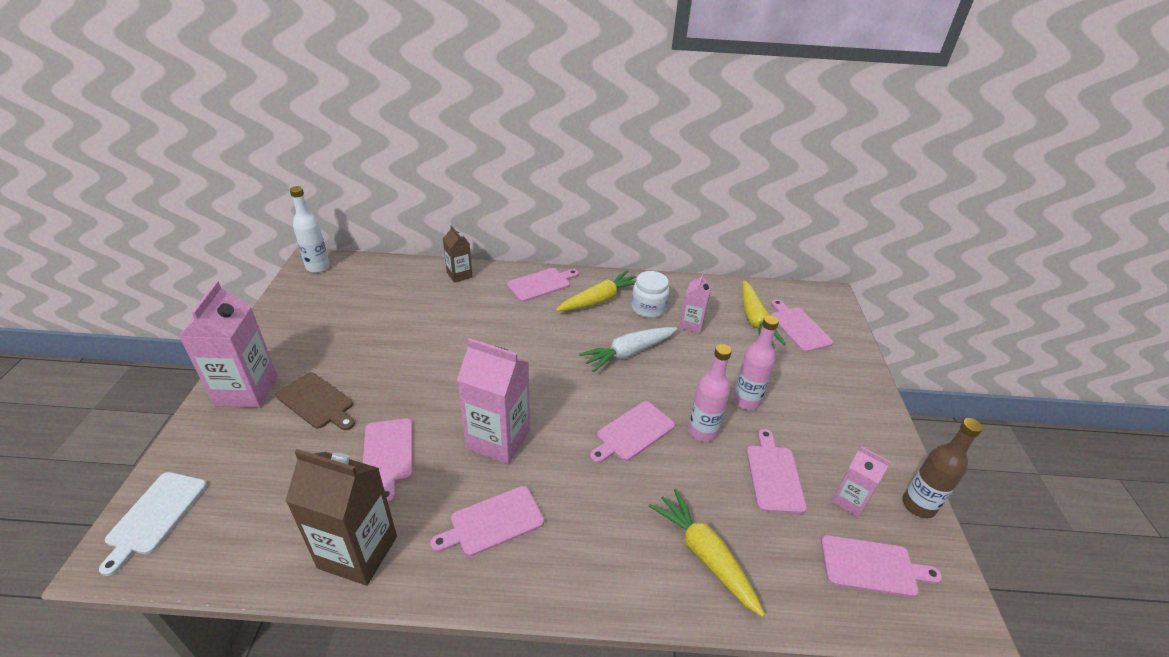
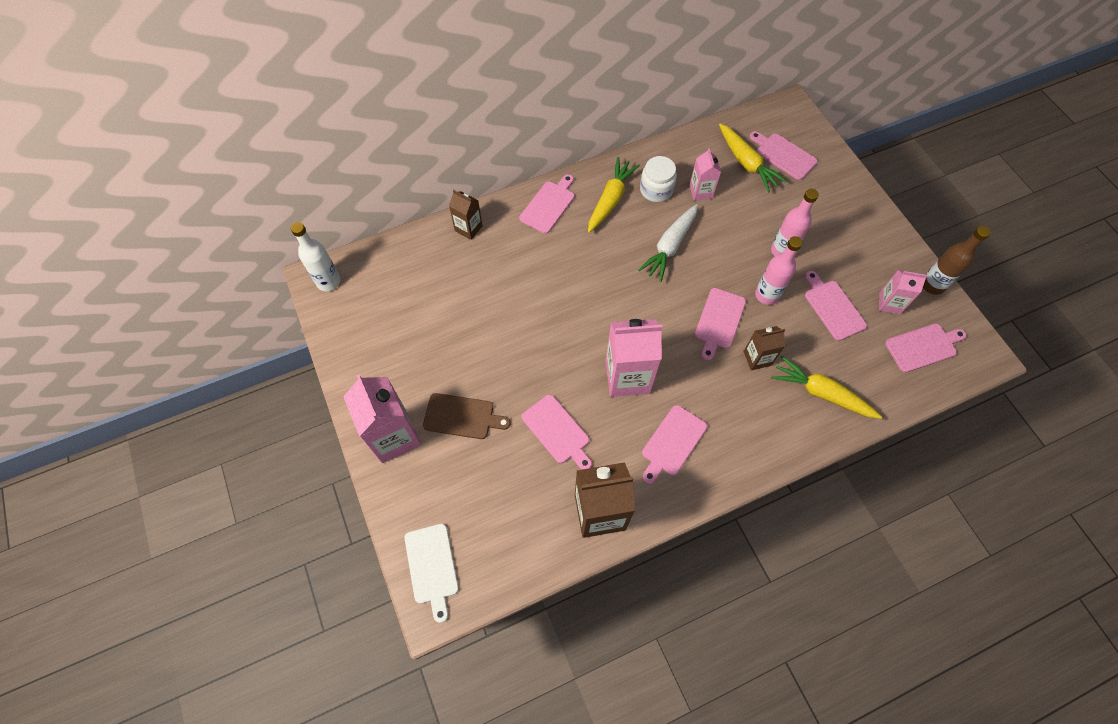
camera: 25 degrees left, 25 degrees up
(650, 485) = (757, 358): none -> brown carton

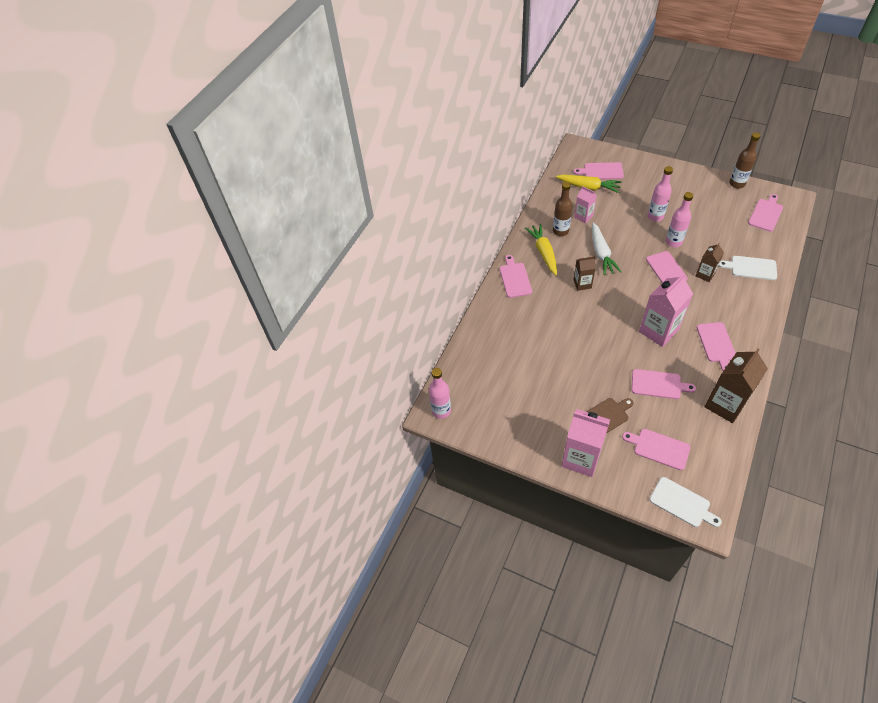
camera: 35 degrees left, 10 degrees down
(328, 282) = (441, 411): white bottle -> pink bottle
(468, 228) = (486, 322): brown carton -> brown carton (582, 284)
(656, 190) = (560, 231): white jar -> brown bottle
(822, 393) = (751, 268): yellow carrot -> white cutting board
(833, 308) = (709, 225): pink cutting board -> pink cutting board (659, 448)
(889, 303) = (729, 205): pink carton -> none

